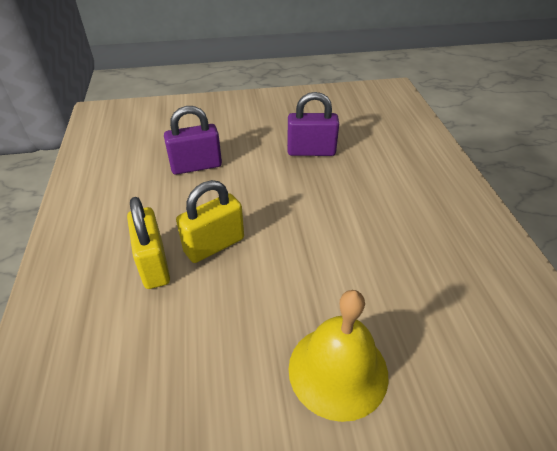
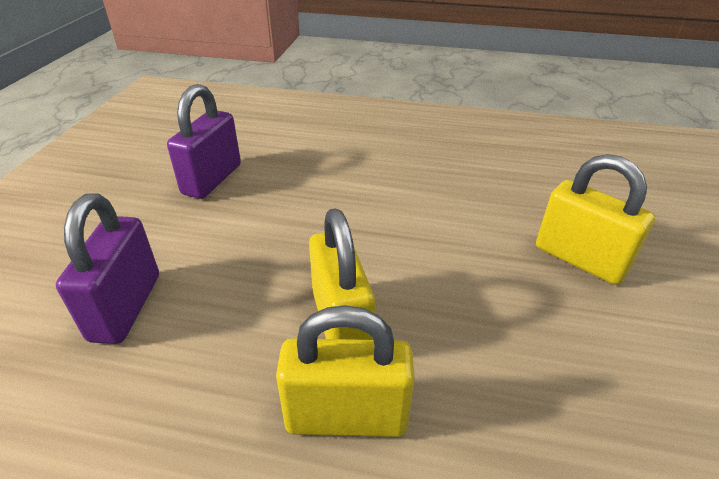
camera: 70 degrees left, 5 degrees down
(338, 370) = (579, 259): yellow bell -> yellow padlock

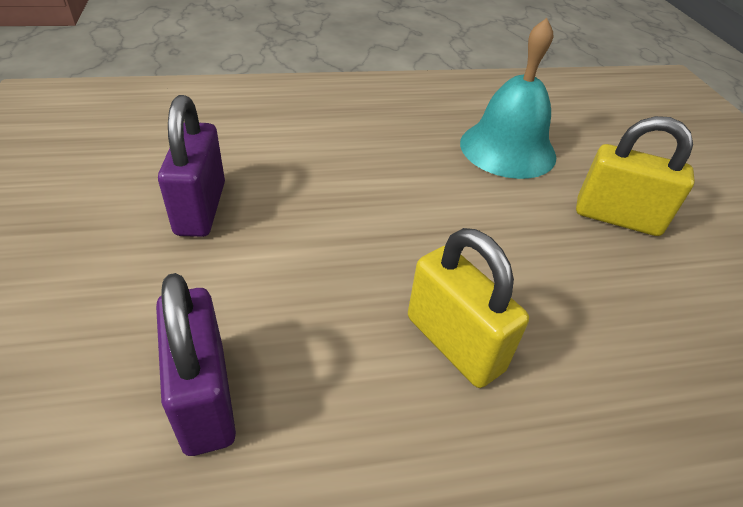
camera: 25 degrees left, 5 degrees up
(346, 416) = (521, 440): yellow padlock -> none
(503, 180) = (507, 149): none -> turquoise bell

